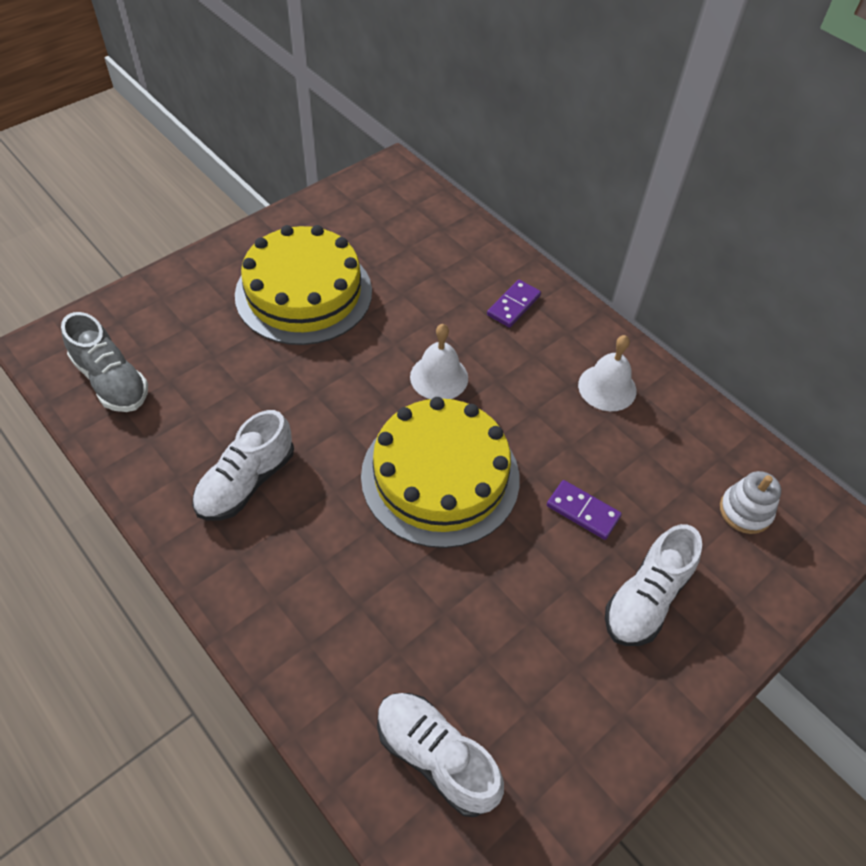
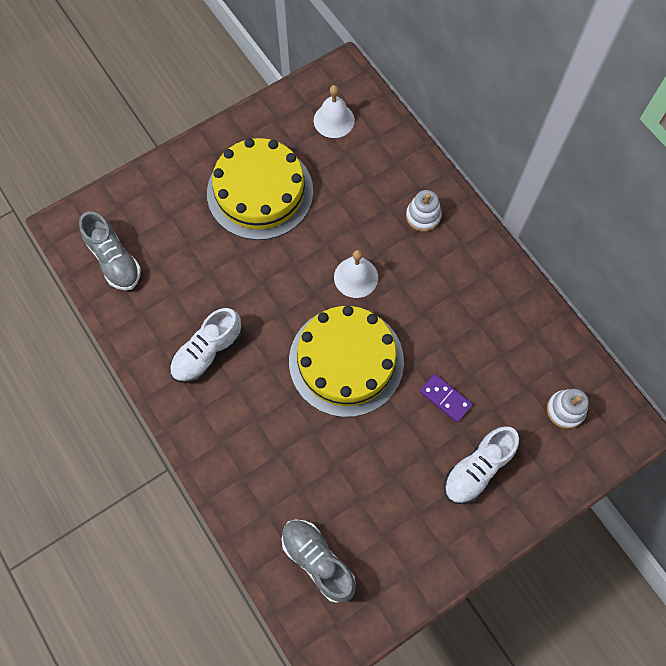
camera: 10 degrees right, 15 degrees up
(436, 757) = (318, 561): white shoe -> grey shoe
(513, 305) = (423, 216): purple domino -> white stacking toy
(607, 387) = (483, 297): white bell -> white bell (334, 120)

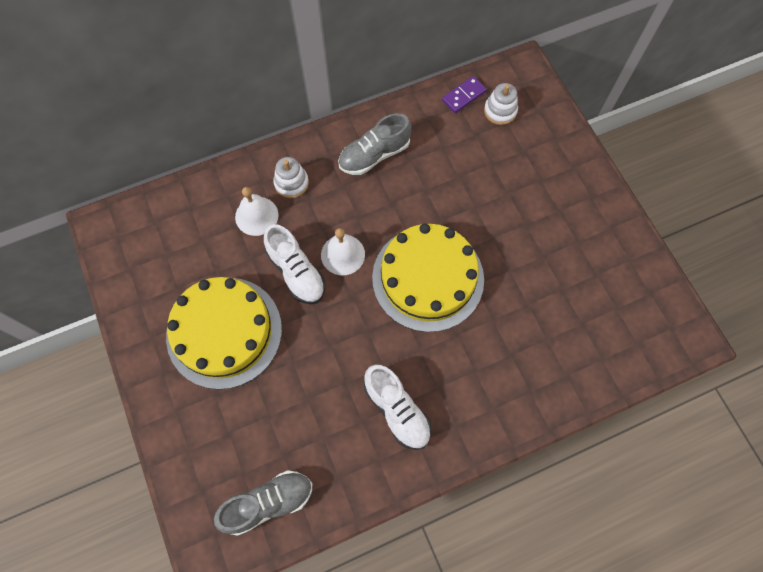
camera: 80 degrees left, 0 degrees up
(318, 561) = (615, 334): grey shoe -> grey shoe (374, 155)
(334, 120) = (159, 245): white bell -> white bell (256, 216)
(445, 398) = (477, 200): purple domino -> purple domino (463, 96)
(477, 469) = (544, 188): white shoe -> white shoe (296, 272)

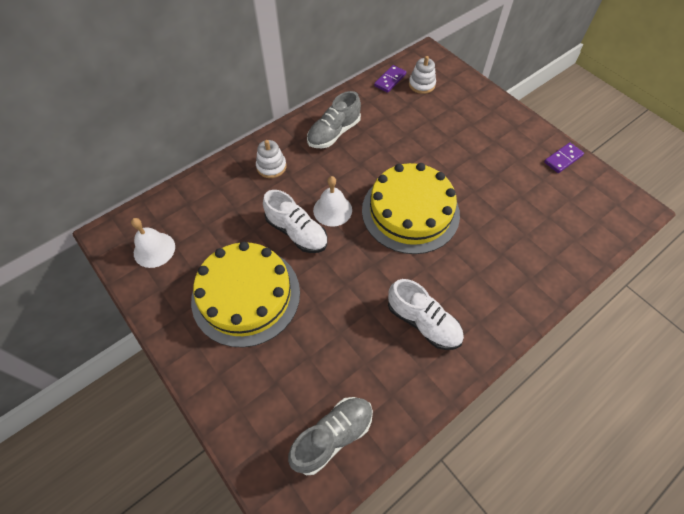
camera: 15 degrees left, 10 degrees down
(256, 216) = (248, 197): white bell -> white bell (154, 249)
(631, 254) = (563, 159): none -> purple domino

